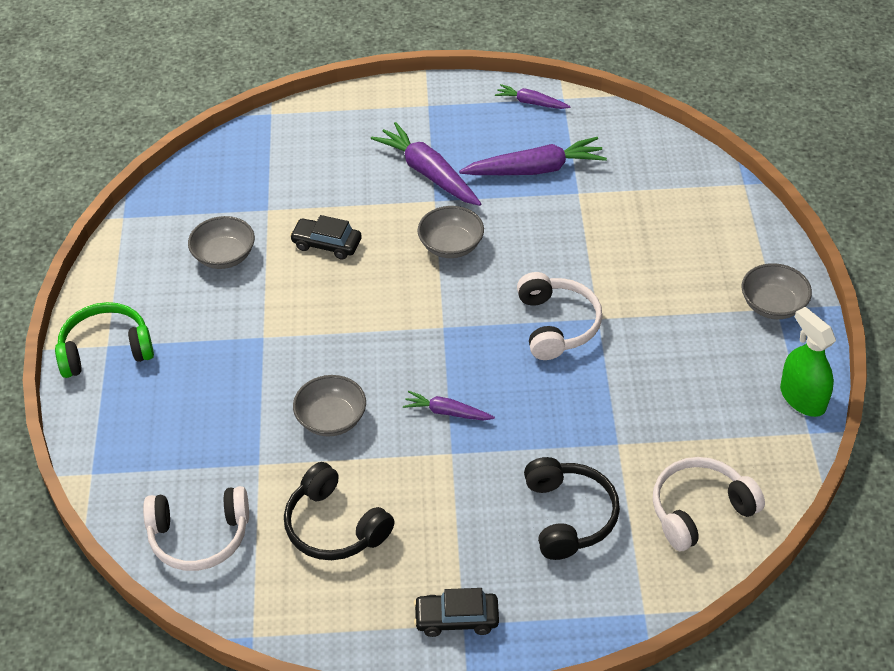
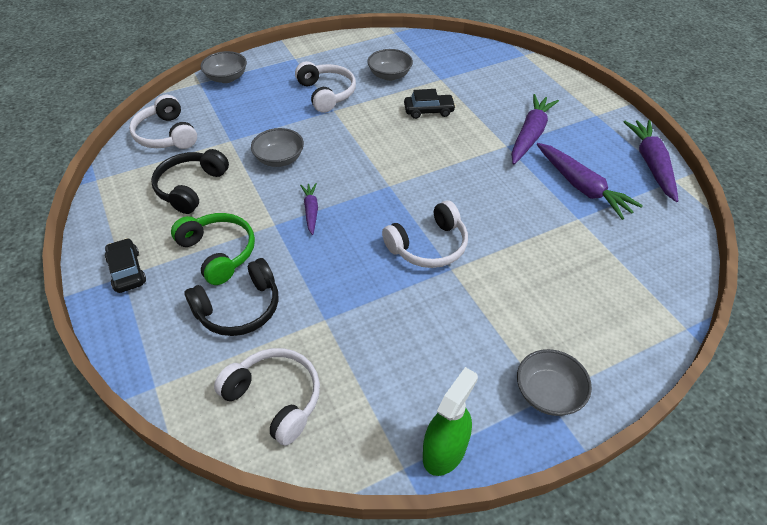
camera: 65 degrees right, 0 degrees up
(106, 350) = (291, 59): green headphones -> green headphones (218, 253)
(221, 334) = (326, 94): none -> white headphones
(326, 244) = (429, 111): black car -> black car turned 90 degrees clockwise
(451, 245) = (469, 166): grey bowl -> grey bowl (226, 78)
(531, 102) = (651, 164): purple carrot -> purple carrot, size x1.82

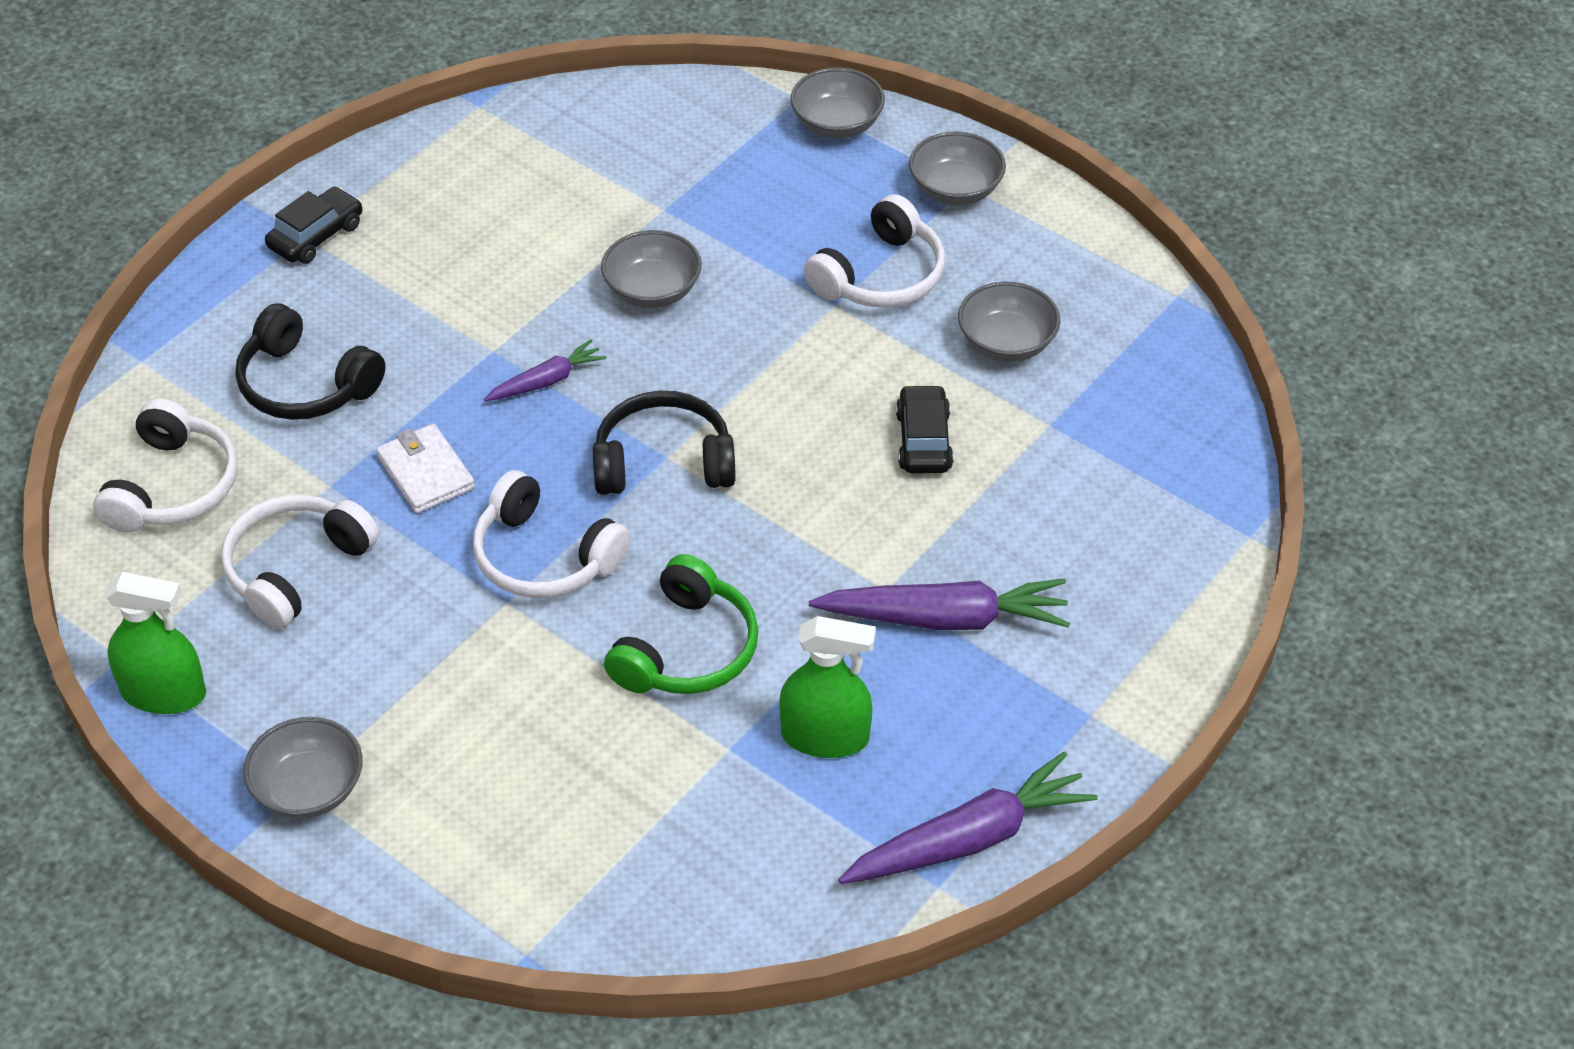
camera: 65 degrees right, 0 degrees up
(166, 135) = (630, 128): white headphones -> white headphones (296, 569)
(191, 187) = (521, 218): black headphones -> black headphones (663, 462)
(218, 253) = (399, 313): green headphones -> green headphones (686, 649)
(294, 61) = (955, 189): none -> grey bowl
(342, 275) = (426, 472): none -> white wallet
(429, 111) = (923, 440): black car -> black car turned 150 degrees counterclockwise
(582, 187) = (825, 736): purple carrot -> green spray bottle

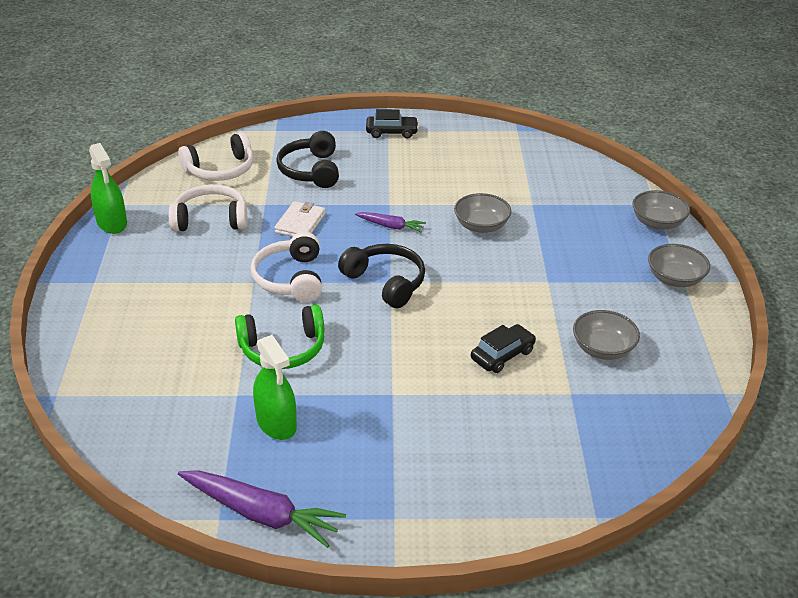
camera: 50 degrees right, 10 degrees down
(309, 789) = (96, 284): grey bowl -> none
(880, 275) = (586, 285): white headphones -> none
(945, 618) = (397, 425): purple carrot -> none

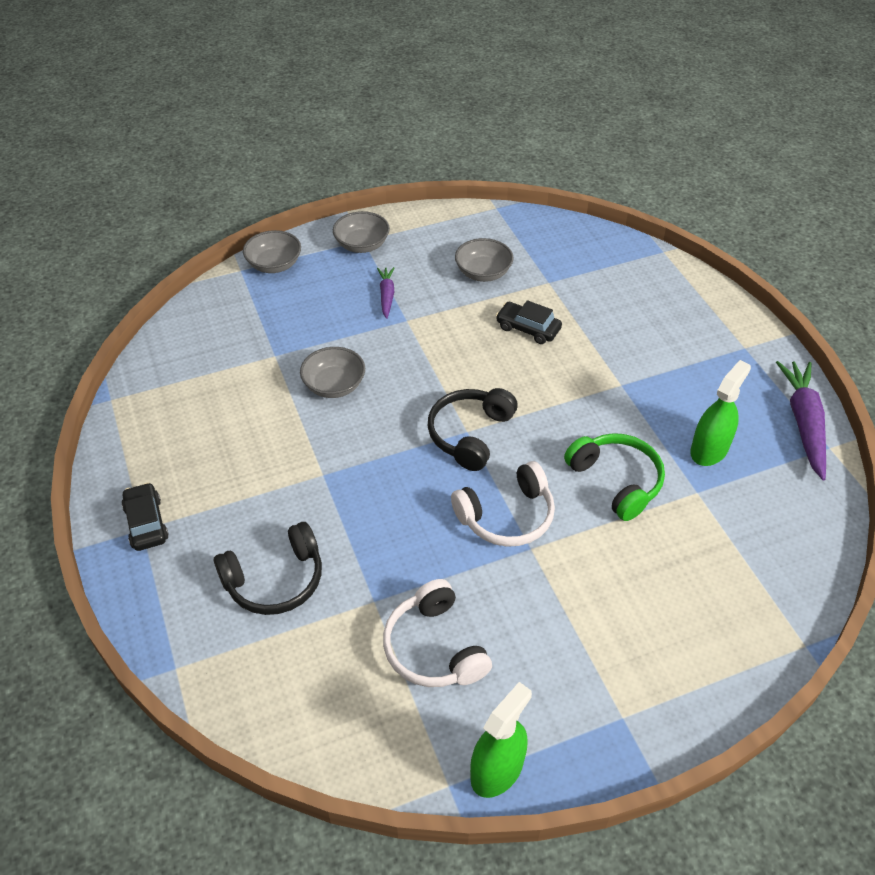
camera: 110 degrees left, 10 degrees up
(220, 169) = (310, 693): white headphones -> none
(300, 223) = (399, 546): white wallet -> none
(391, 226) = (368, 459): purple carrot -> purple carrot (386, 295)

